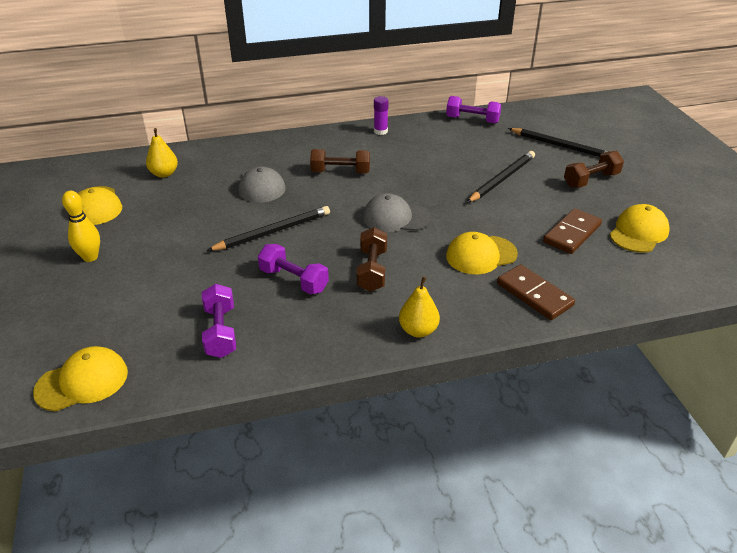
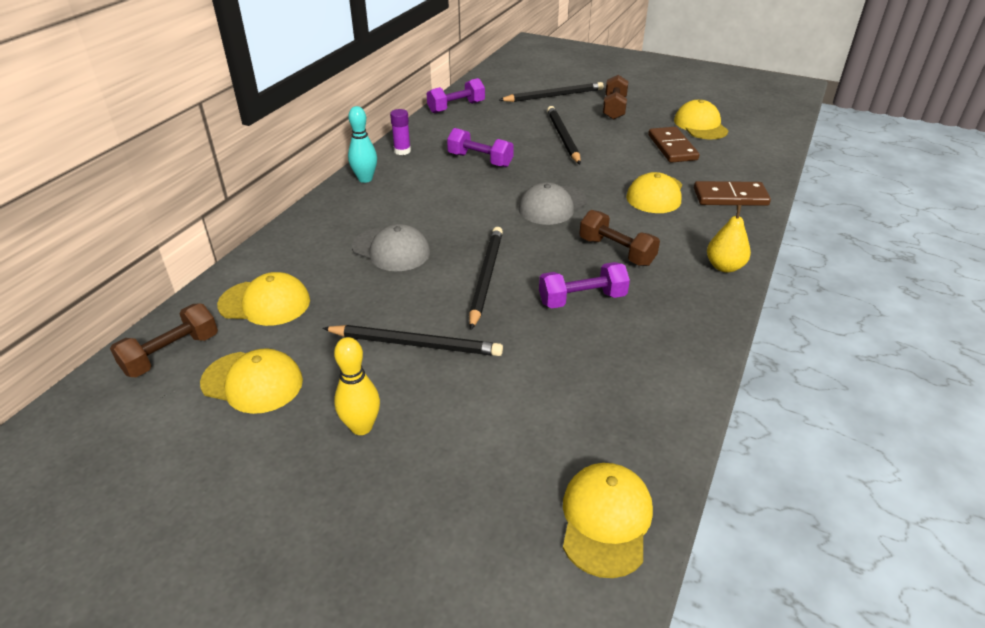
camera: 50 degrees left, 0 degrees up
(164, 174) = (265, 303): yellow pear -> yellow cap
(178, 239) = (415, 344): none -> black pencil
(220, 332) = (617, 378): purple dumbbell -> purple dumbbell (480, 160)
(327, 137) = (365, 179): none -> turquoise bowling pin
(340, 172) = (438, 199): brown dumbbell -> brown dumbbell (171, 354)

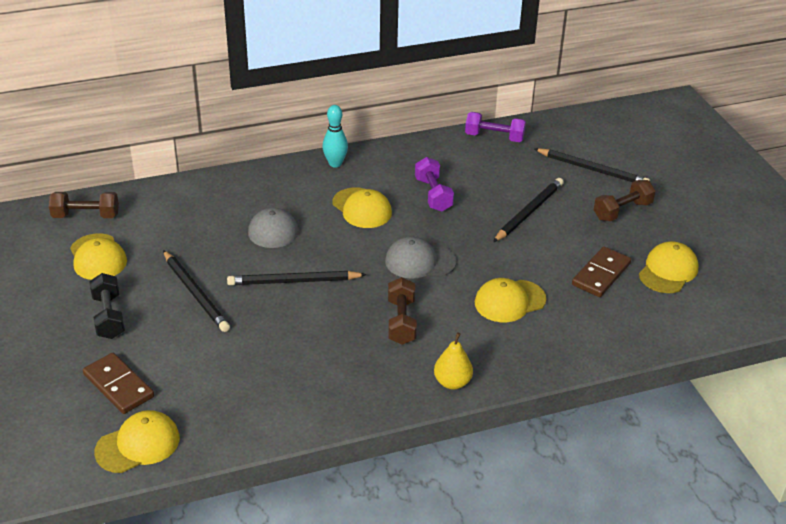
camera: 45 degrees right, 0 degrees up
(265, 303) = (162, 215): yellow cap -> yellow cap (362, 208)
(361, 427) = (109, 317): yellow bowling pin -> black dumbbell
(402, 151) = (393, 155): purple glue stick -> none
(485, 277) = (294, 281): black pencil -> black pencil turned 150 degrees counterclockwise
(582, 299) = (324, 335): purple dumbbell -> none
(730, 197) = (563, 342): brown domino -> brown domino (118, 386)

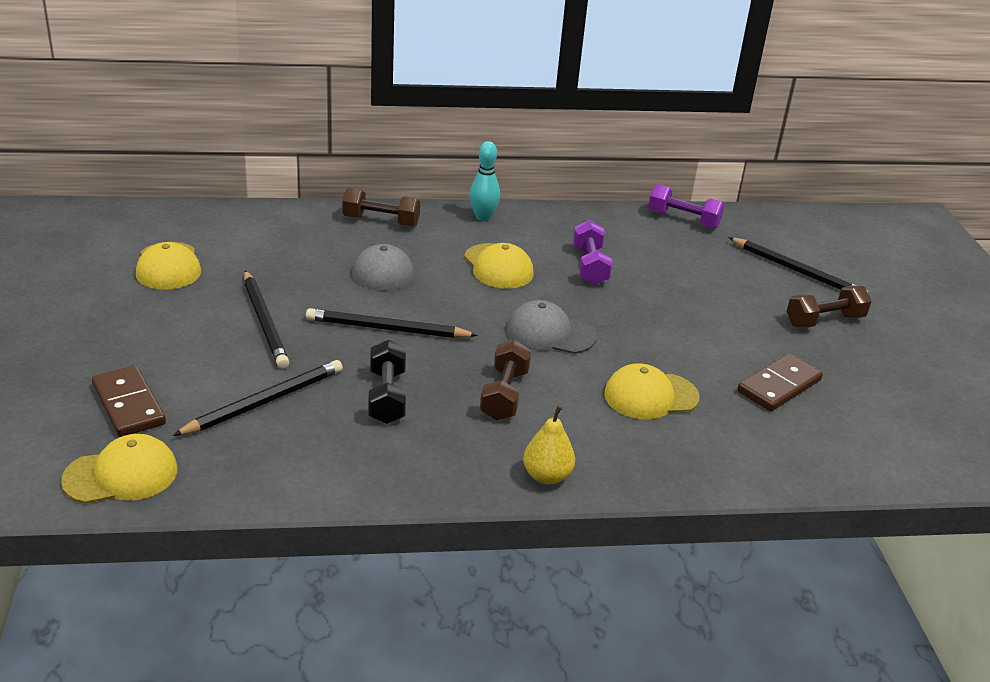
camera: 10 degrees right, 5 degrees down
(86, 216) = (174, 224): brown dumbbell -> brown dumbbell (381, 221)
(109, 317) = (152, 329): black dumbbell -> black dumbbell (387, 397)
(528, 212) = (703, 303): black pencil -> black pencil (264, 401)
(668, 271) = (870, 397): yellow cap -> none

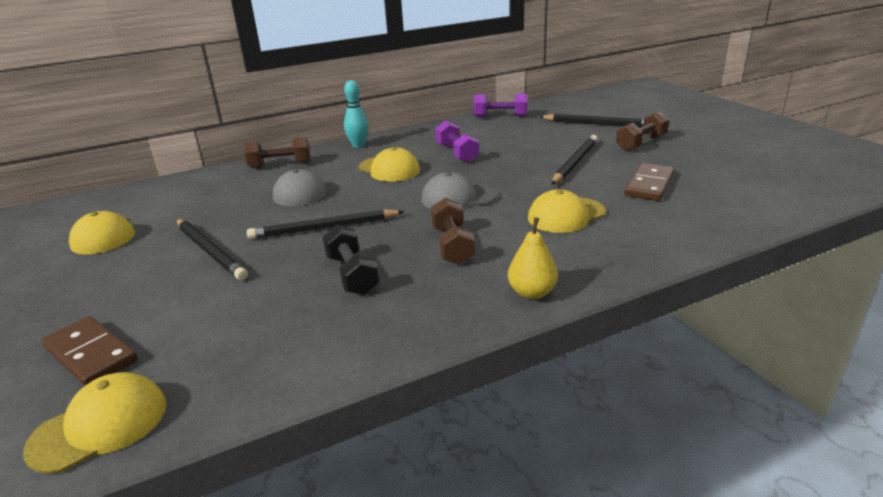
camera: 15 degrees left, 5 degrees down
(264, 401) = (236, 311): black pencil -> black pencil (575, 162)

